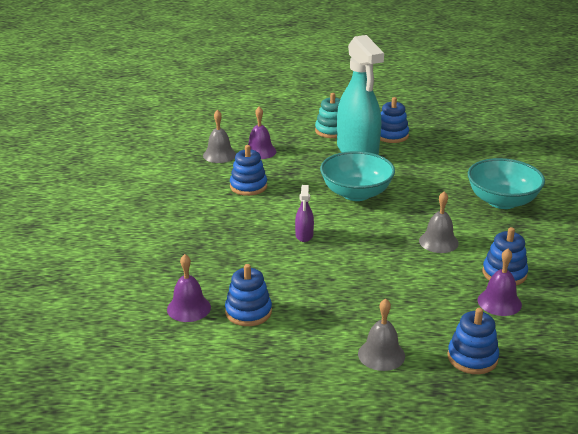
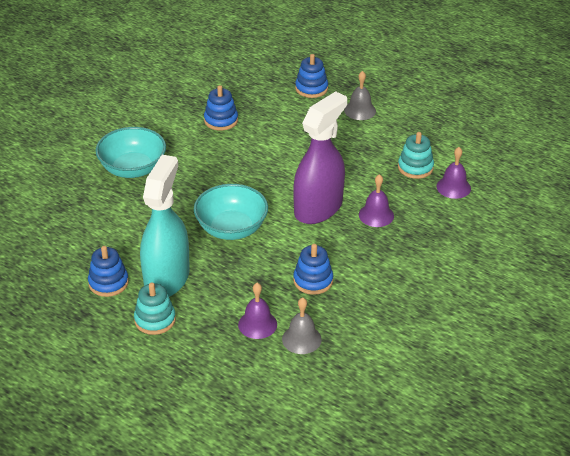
camera: 145 degrees left, 10 degrees up
(248, 312) = (415, 167): blue stacking toy -> turquoise stacking toy
(304, 235) = (318, 208): purple spray bottle -> purple spray bottle, size x2.46
(438, 242) = (229, 159): grey bell -> none
(499, 302) = (252, 107): purple bell -> purple bell (376, 215)

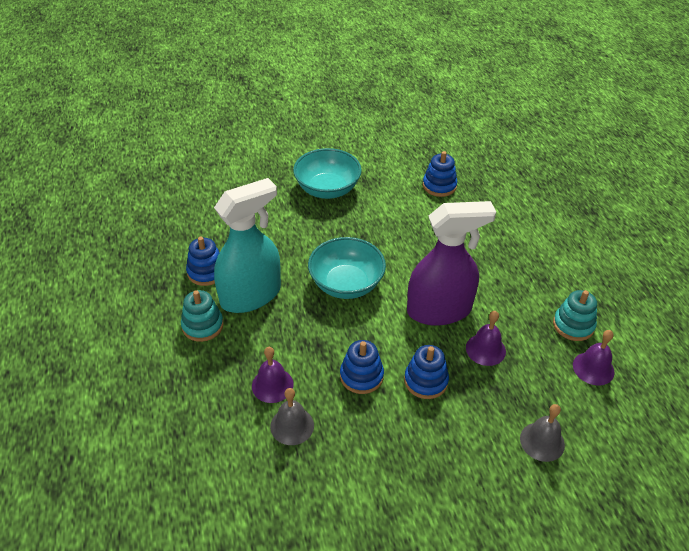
camera: 40 degrees right, 5 degrees up
(311, 88) = (548, 197): blue stacking toy -> blue stacking toy (426, 381)
(360, 110) = (574, 240): grey bell -> grey bell (542, 441)

